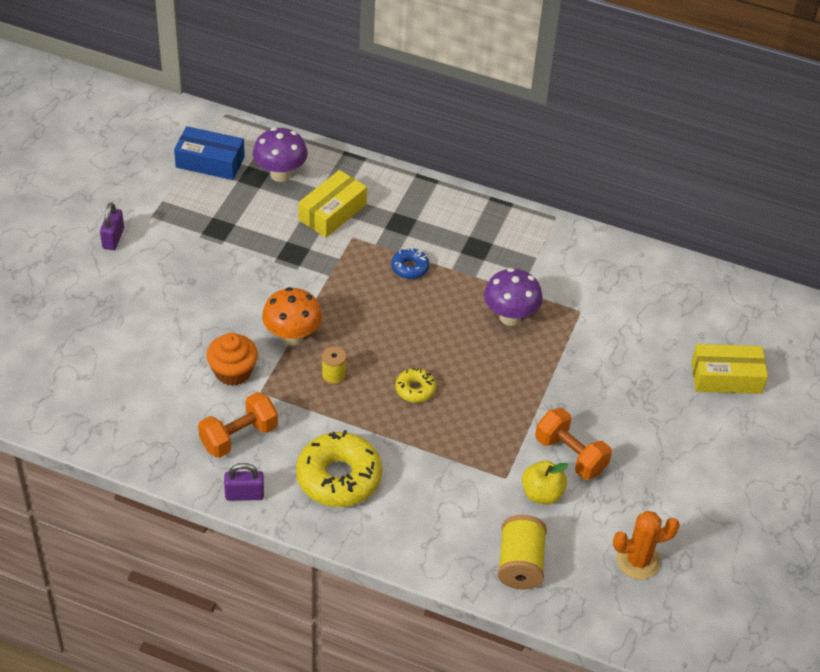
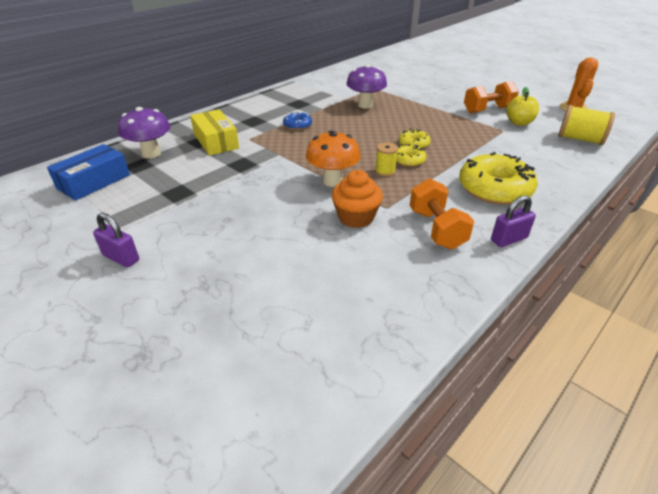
camera: 65 degrees left, 10 degrees down
(244, 494) = (508, 239): purple padlock -> purple padlock turned 45 degrees clockwise
(370, 392) = (408, 160): none -> yellow donut
(726, 377) = (440, 68): yellow box -> none

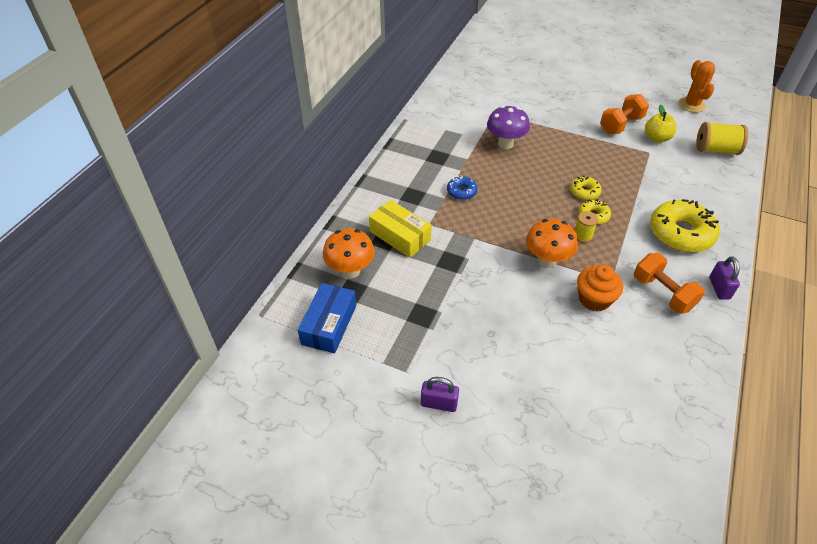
camera: 20 degrees left, 10 degrees up
(151, 153) = (350, 271): purple mushroom -> orange mushroom
(508, 239) = (719, 288): purple padlock -> purple padlock turned 45 degrees counterclockwise

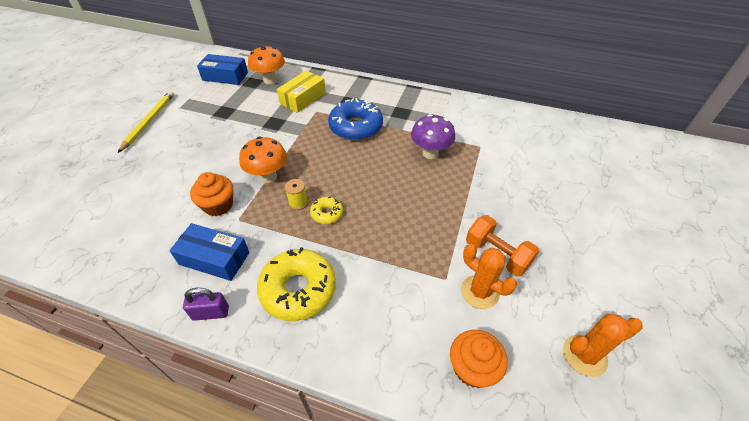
camera: 85 degrees right, 0 degrees up
(439, 403) = (149, 121): purple padlock -> yellow pencil
(461, 191) = (356, 127): blue donut -> blue donut, size x2.01
(584, 192) = (363, 209): yellow donut -> none
(656, 138) = (479, 292): yellow apple -> orange cactus
(662, 293) = (214, 258): orange dumbbell -> blue box
(716, 150) = (472, 368): yellow spool -> orange cupcake

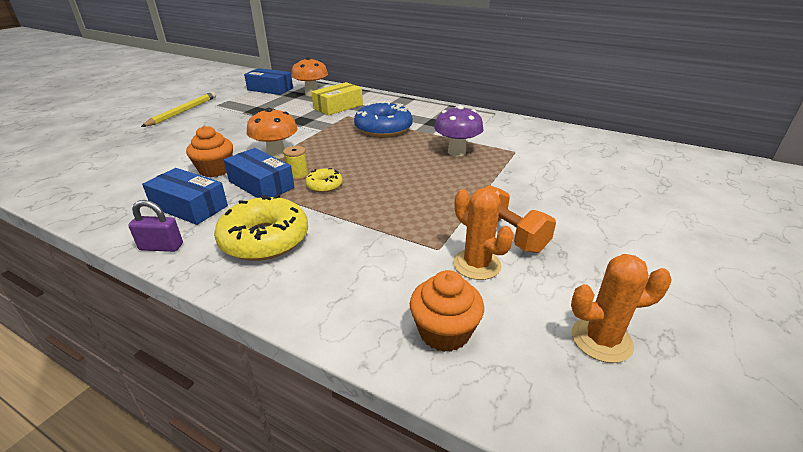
camera: 10 degrees right, 15 degrees down
(269, 220) = (261, 184): none -> blue box

